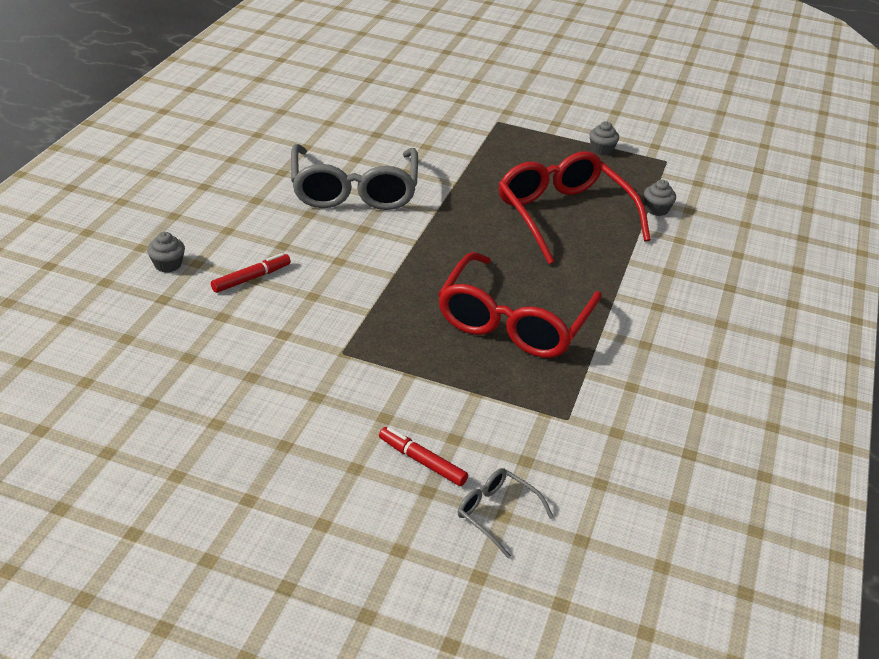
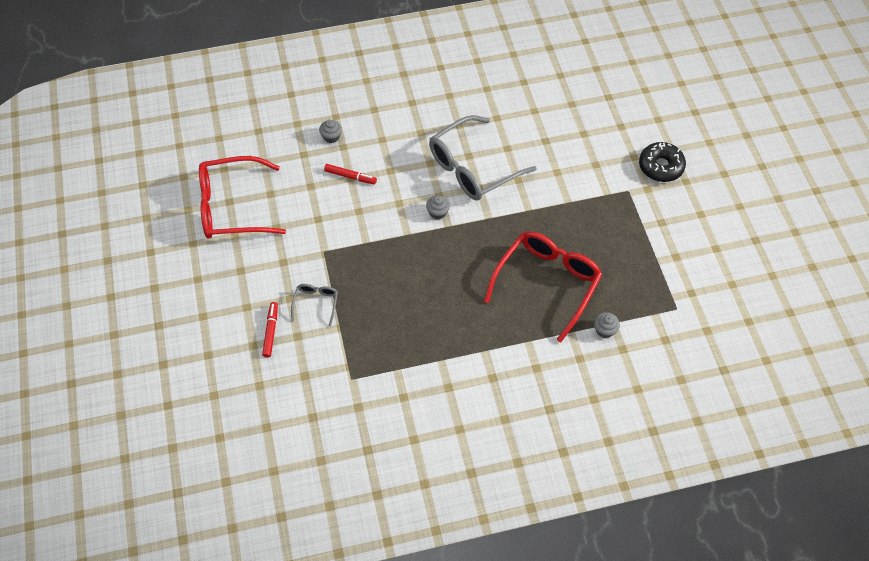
camera: 60 degrees right, 20 degrees up
(489, 94) = (660, 166): none -> black donut
(496, 514) = (258, 382): grey glasses -> grey glasses (316, 303)
(514, 322) = (414, 312): red glasses -> red glasses (232, 207)
(601, 150) = (651, 265): grey cupcake -> grey cupcake (437, 212)

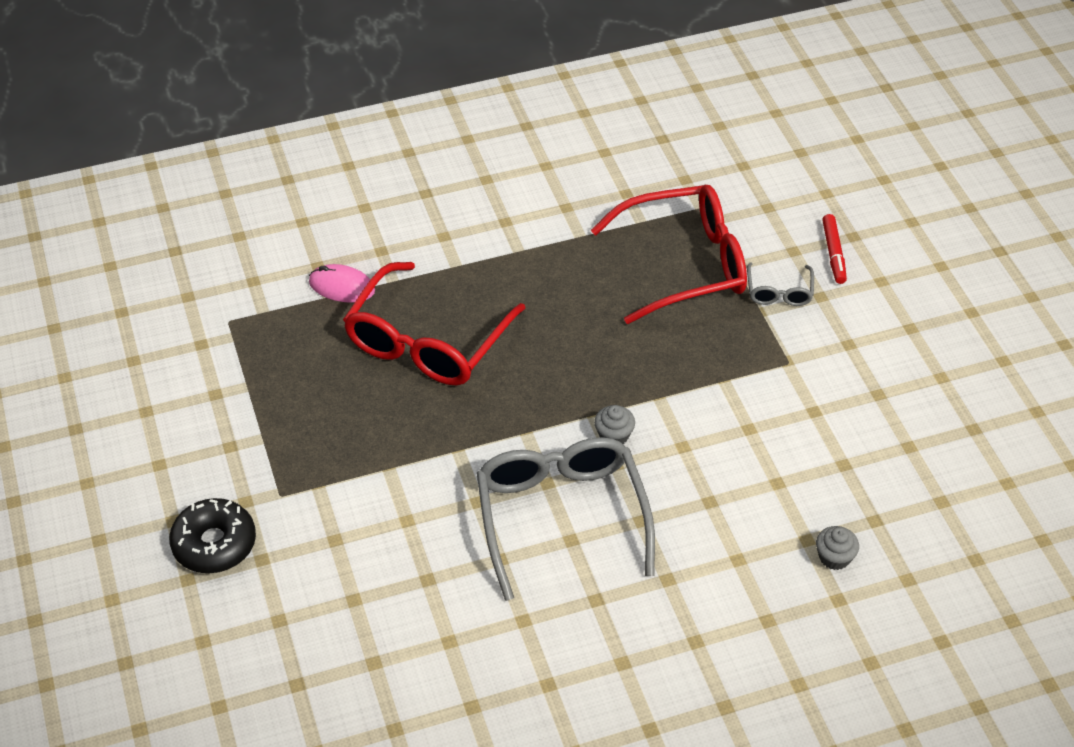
camera: 175 degrees right, 10 degrees down
(232, 207) = (964, 420): red glasses -> red glasses (685, 264)
(350, 177) = (778, 485): red marker -> none
(472, 168) = (561, 516): grey glasses -> grey glasses turned 60 degrees counterclockwise
(605, 330) = (342, 287): grey cupcake -> pink mouse

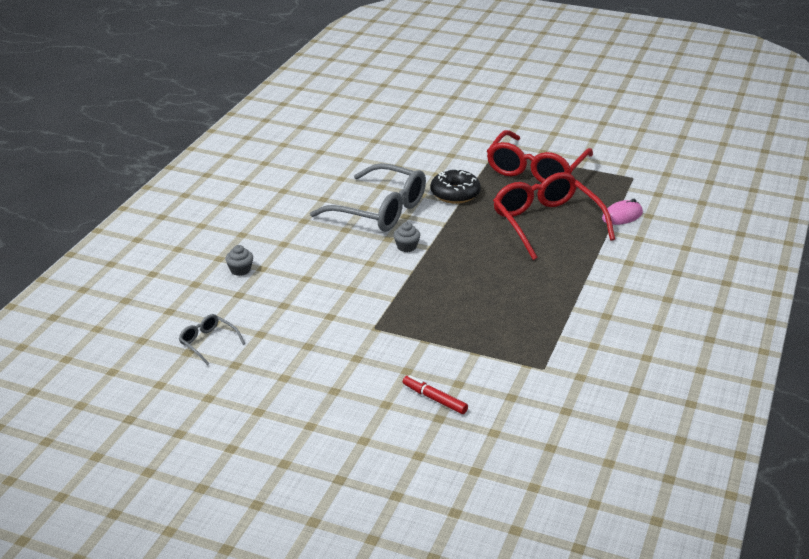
camera: 130 degrees right, 15 degrees down
(214, 544) = (488, 130): black donut -> black donut (455, 194)
(685, 264) = (500, 334): red glasses -> red glasses (536, 169)
(779, 292) = (431, 356): grey glasses -> grey glasses (208, 343)

